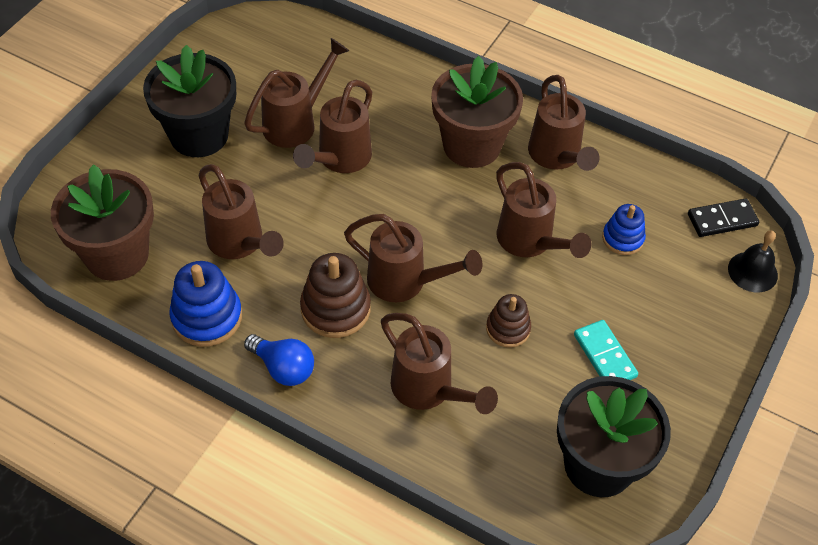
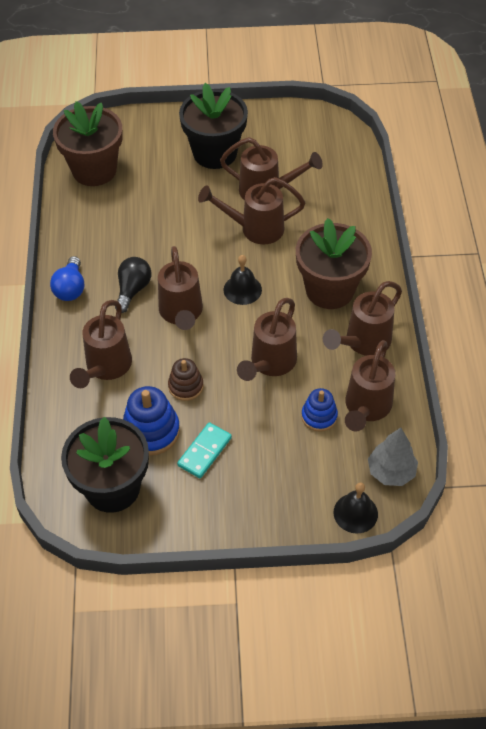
camera: 60 degrees right, 0 degrees up
(207, 317) = (81, 234): blue stacking toy -> blue stacking toy (151, 431)
(240, 244) = (146, 219): brown watering can -> brown watering can (366, 409)
(335, 309) = (133, 290): brown stacking toy -> black light bulb
(414, 213) = (242, 289): none -> black bell
(722, 220) = (391, 472): black domino -> grey tree

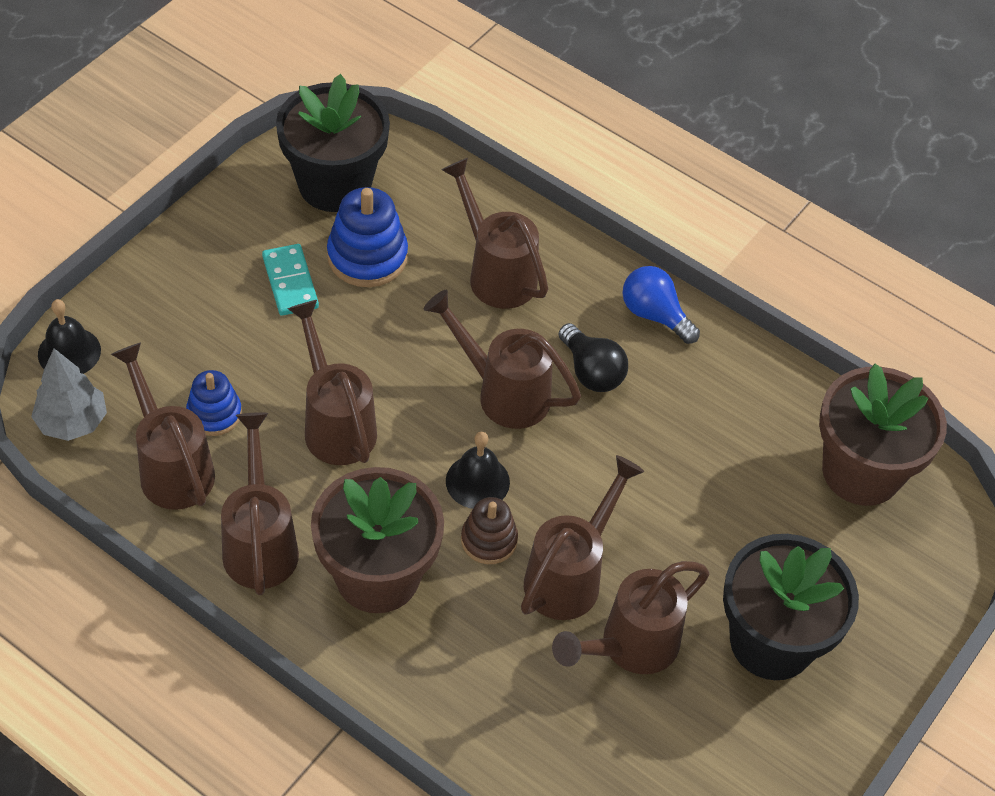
camera: 125 degrees right, 0 degrees up
(186, 386) = (392, 324): brown stacking toy -> brown stacking toy (489, 540)

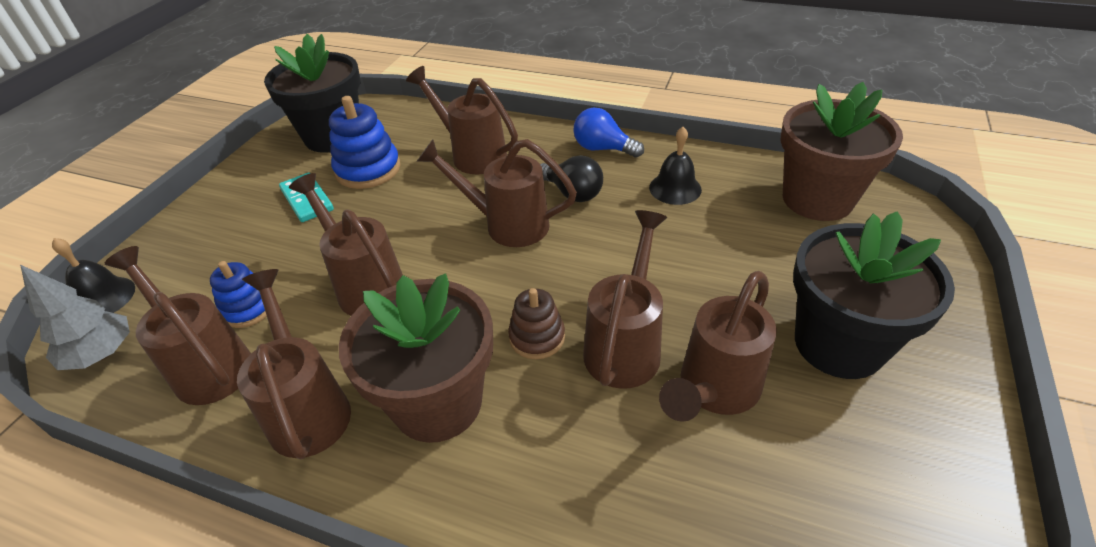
camera: 10 degrees left, 10 degrees down
(477, 481) = (508, 293): black bell -> black bell (675, 188)

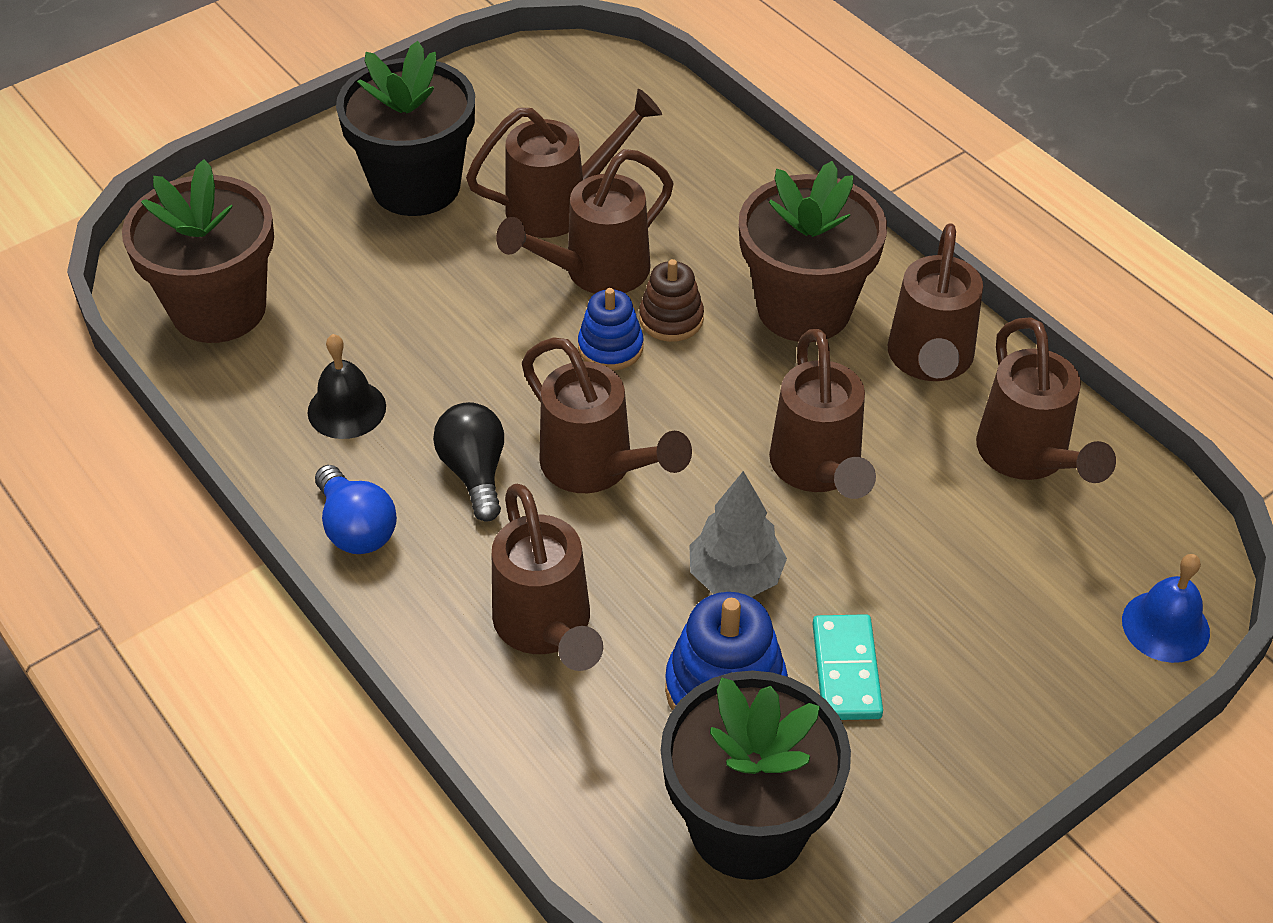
camera: 150 degrees left, 5 degrees up
(102, 354) = (1155, 532): grey tree -> grey tree (735, 577)
(103, 298) = (1165, 626): black bell -> blue bell
(248, 308) = (971, 509): blue stacking toy -> blue stacking toy (610, 347)

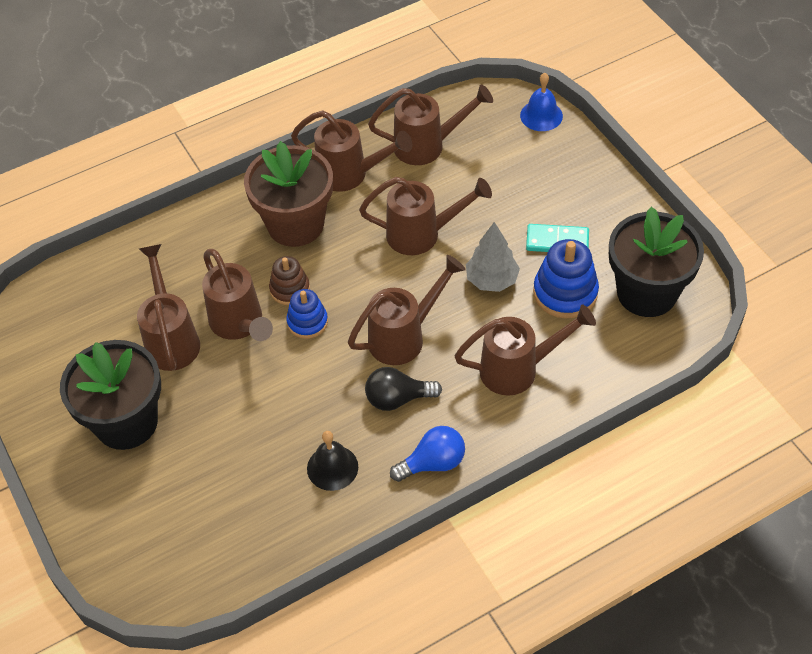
camera: 80 degrees left, 5 degrees up
(219, 309) = (221, 547): brown flower pot -> none

